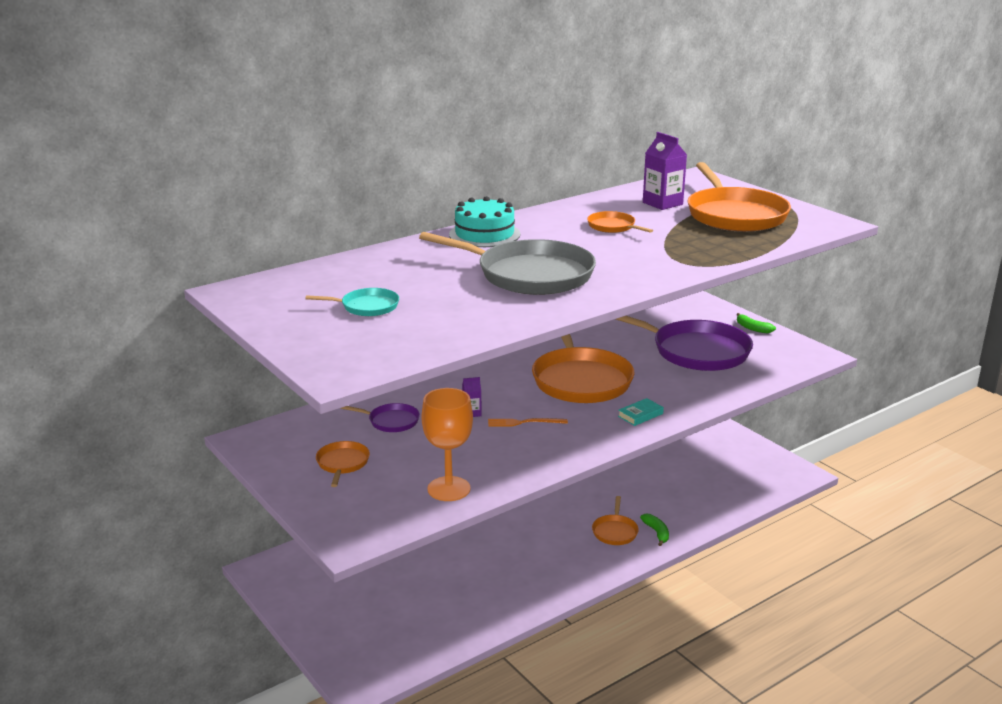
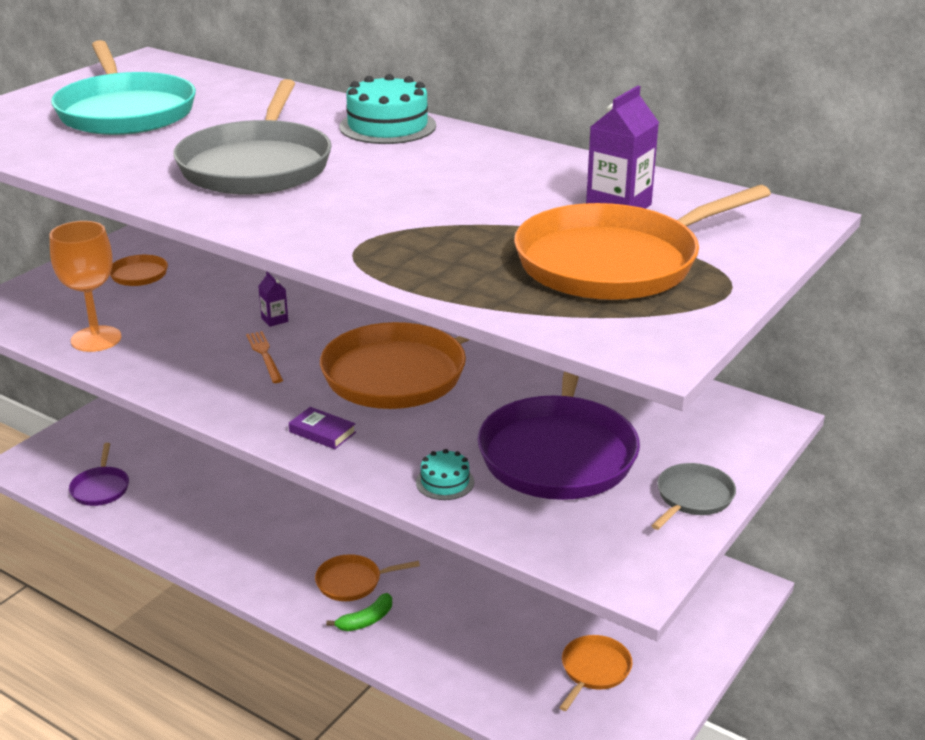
camera: 70 degrees right, 5 degrees up
(366, 307) = (125, 111): turquoise pan -> turquoise pan, size x2.16
(391, 421) = (234, 280): purple pan -> purple pan (100, 488)
(613, 227) = (478, 188): orange pan -> orange pan (594, 670)
(640, 415) = (322, 432): turquoise book -> purple book
(713, 386) = (445, 482): none -> turquoise cake
(752, 328) = (692, 498): green banana -> grey pan

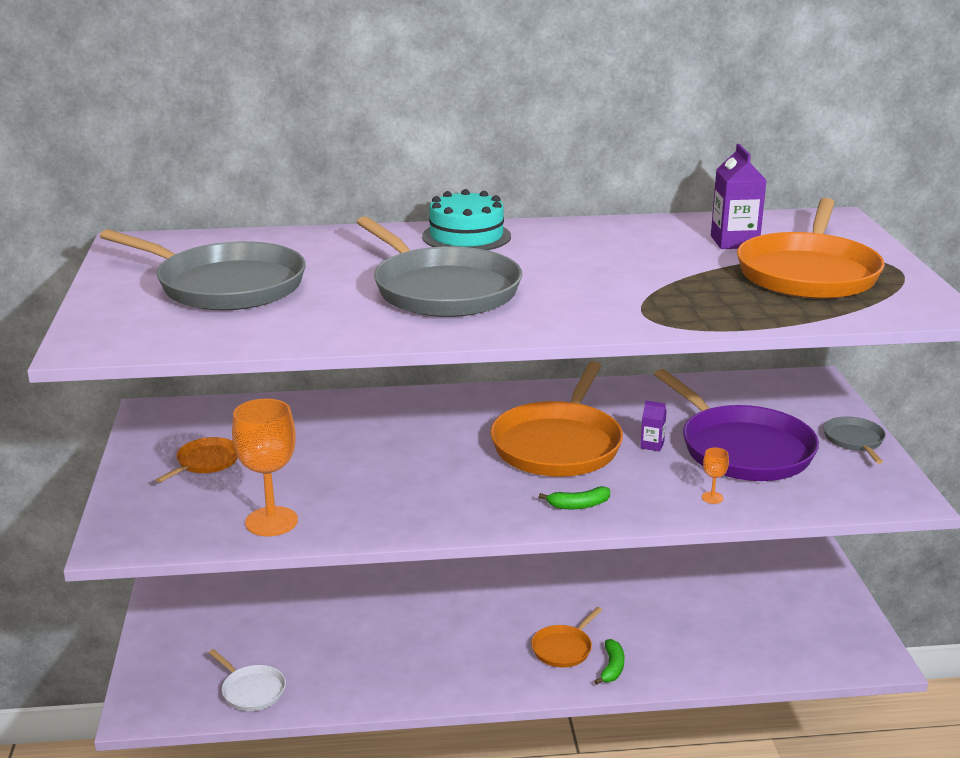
camera: 40 degrees left, 5 degrees down
(100, 488) = (251, 690): purple pan -> white pan
(125, 111) = (225, 285): turquoise pan -> grey pan
(264, 355) = (436, 474): orange fork -> none
(274, 320) = (394, 447): purple carton -> purple carton (652, 445)
(322, 432) = (578, 505): purple book -> green banana
(445, 482) = (712, 498): turquoise cake -> orange goblet
(594, 670) = (790, 617): orange pan -> none

